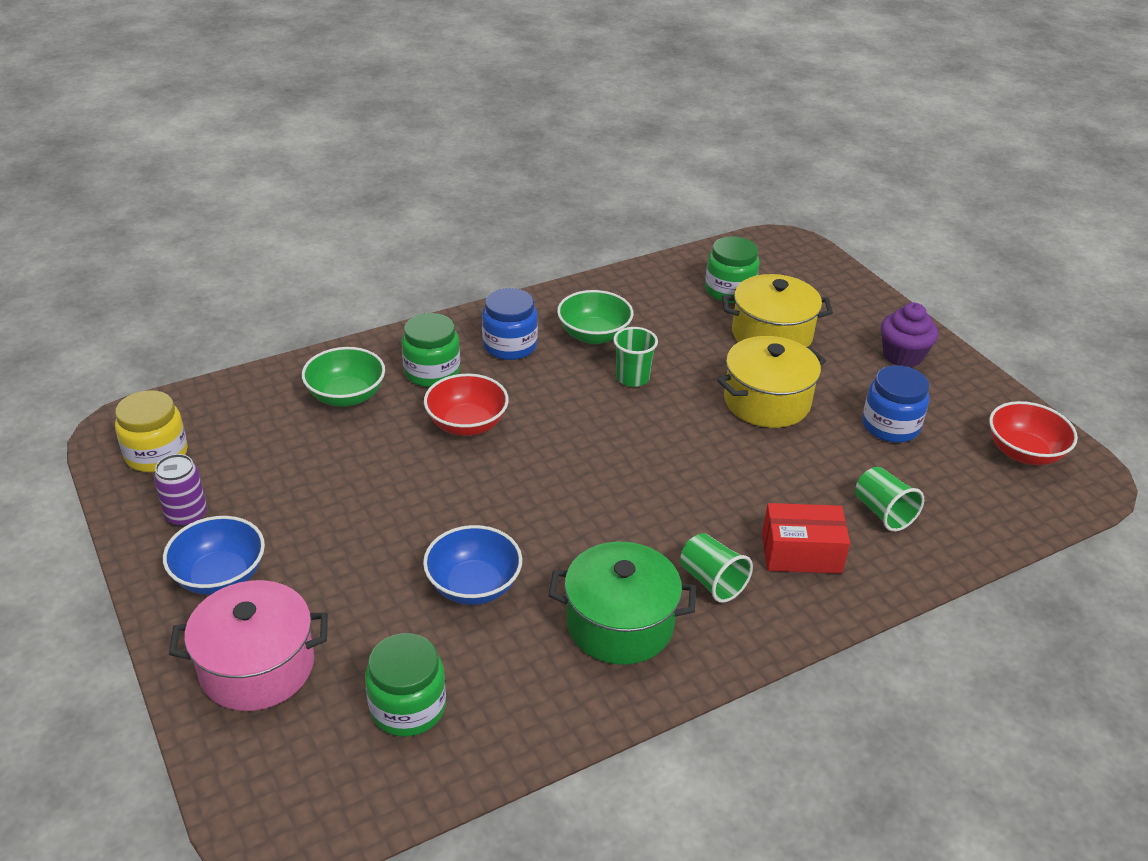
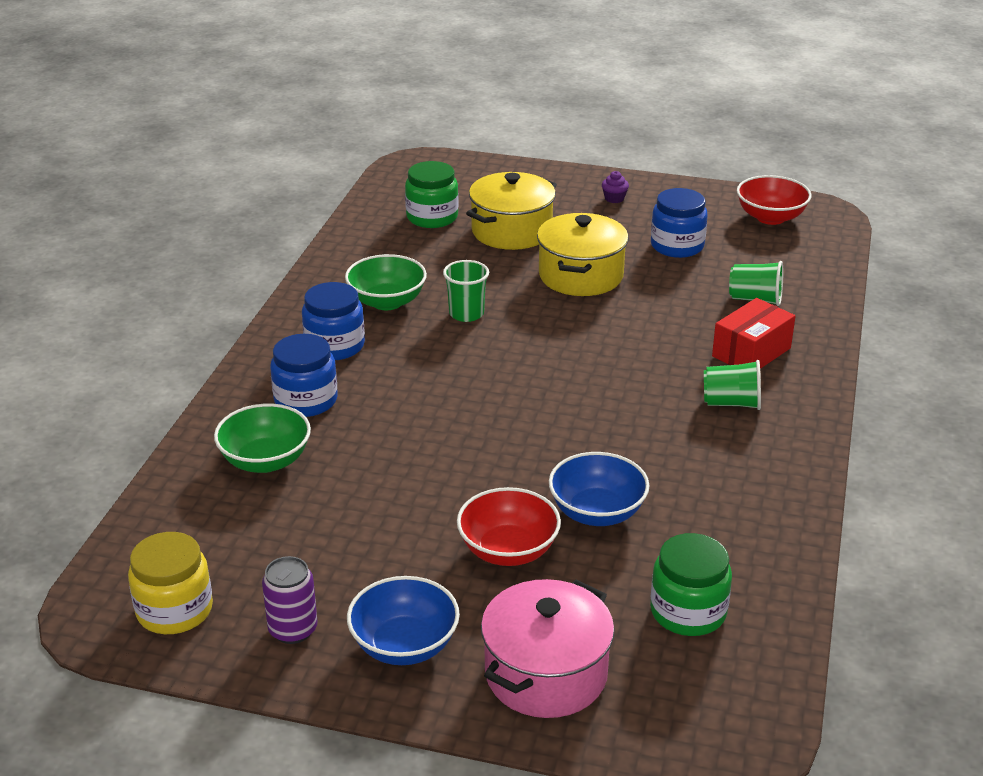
camera: 45 degrees left, 5 degrees down
(432, 372) = (306, 400): green jar -> blue jar
(467, 424) = (401, 418): red bowl -> red bowl (508, 550)
(620, 624) = (723, 466): green pot -> none
(902, 356) = (614, 198): purple cupcake -> purple cupcake, size x0.52

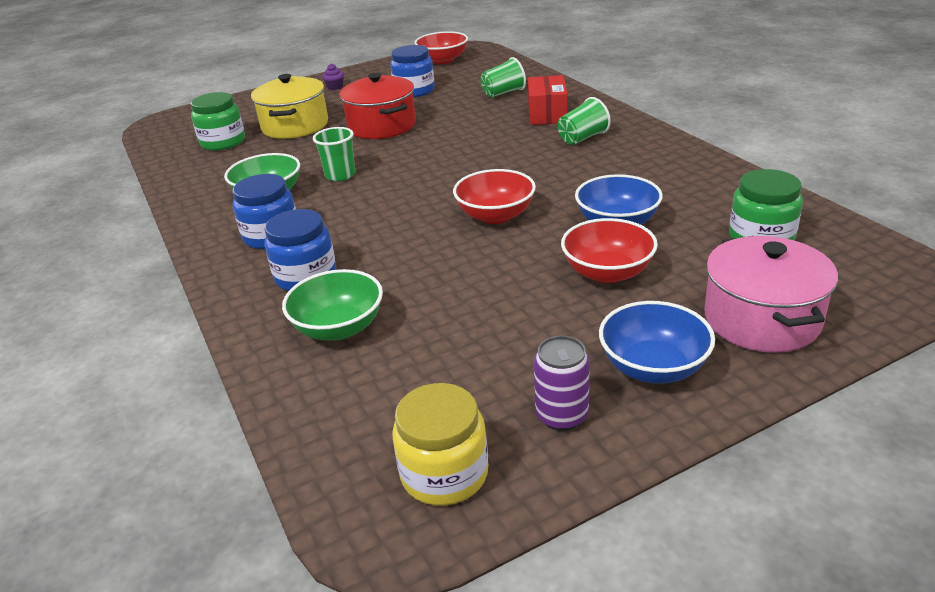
camera: 40 degrees left, 0 degrees up
(516, 437) = (495, 215): none -> red bowl
(581, 276) = (382, 126): yellow pot -> red pot

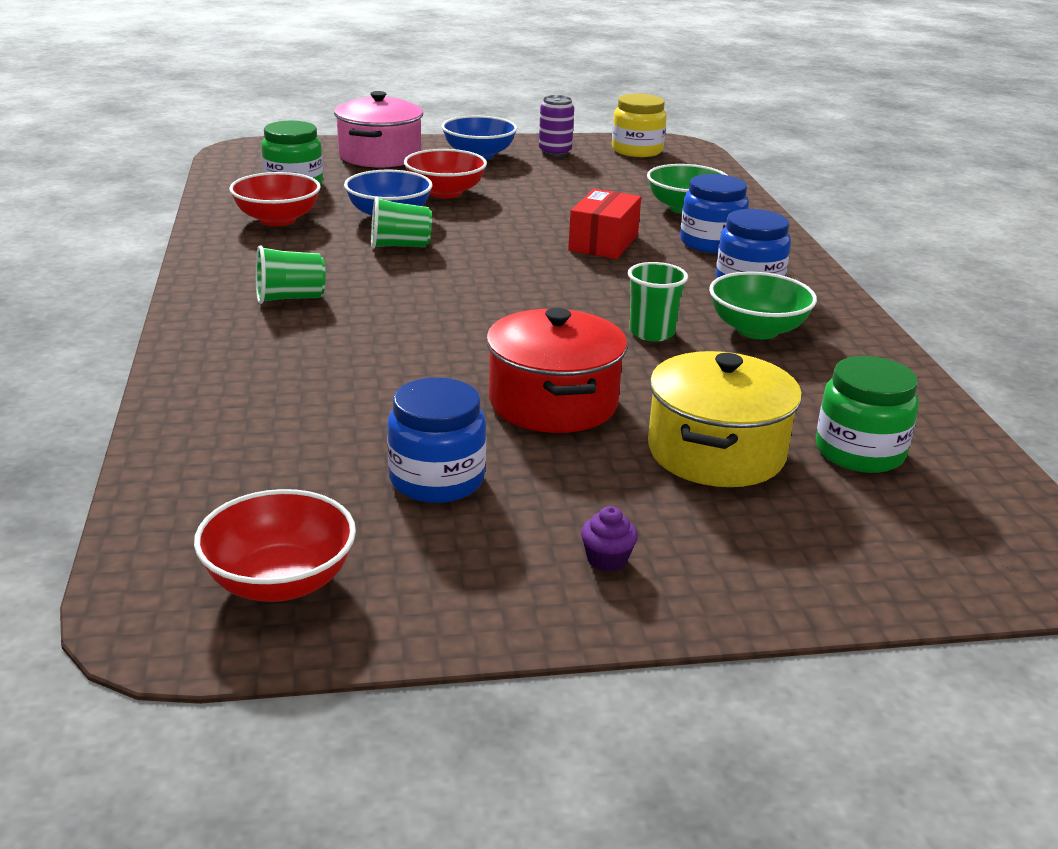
camera: 165 degrees left, 5 degrees down
(495, 215) = (494, 246): red bowl -> red bowl (277, 219)
(503, 93) = (283, 414): green cup -> green cup (400, 246)
(547, 114) = (276, 348): red box -> red box (603, 243)

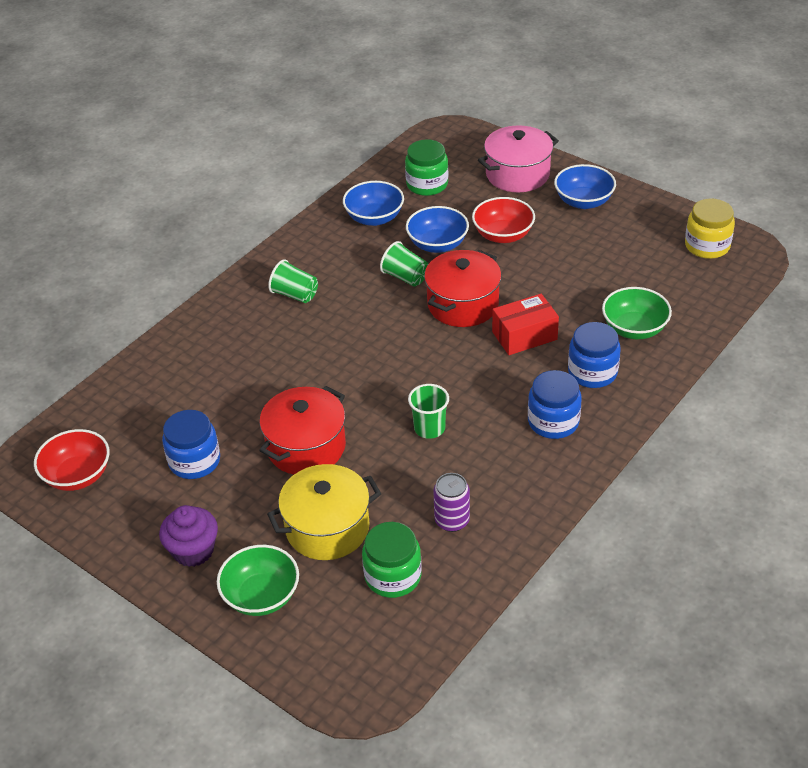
camera: 50 degrees right, 15 degrees up
(277, 219) = (374, 218): red bowl -> blue bowl
(500, 244) = (463, 304): none -> red pot
(555, 152) = (641, 221): purple can -> purple can (452, 521)
(607, 560) = (193, 551): purple cupcake -> purple cupcake, size x1.93
(757, 330) = (490, 462): green bowl -> green bowl (261, 596)

